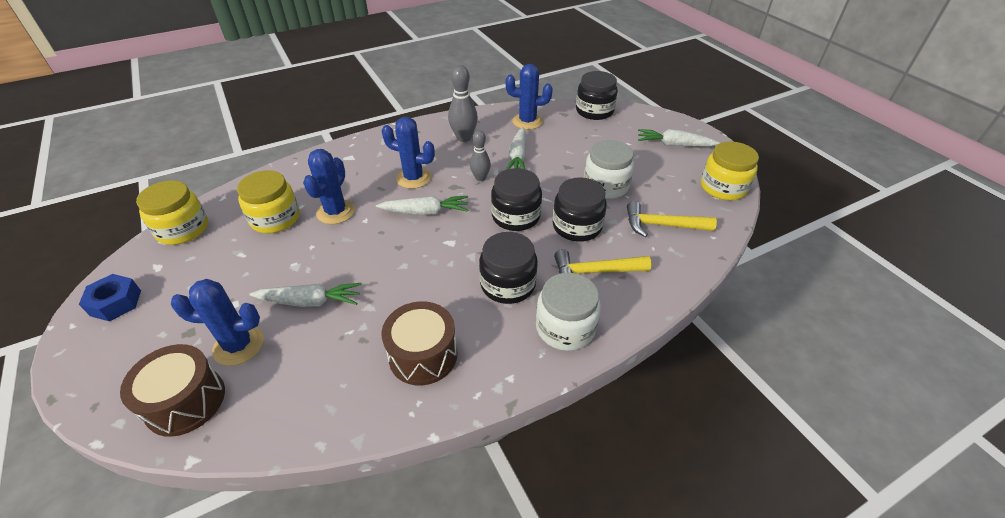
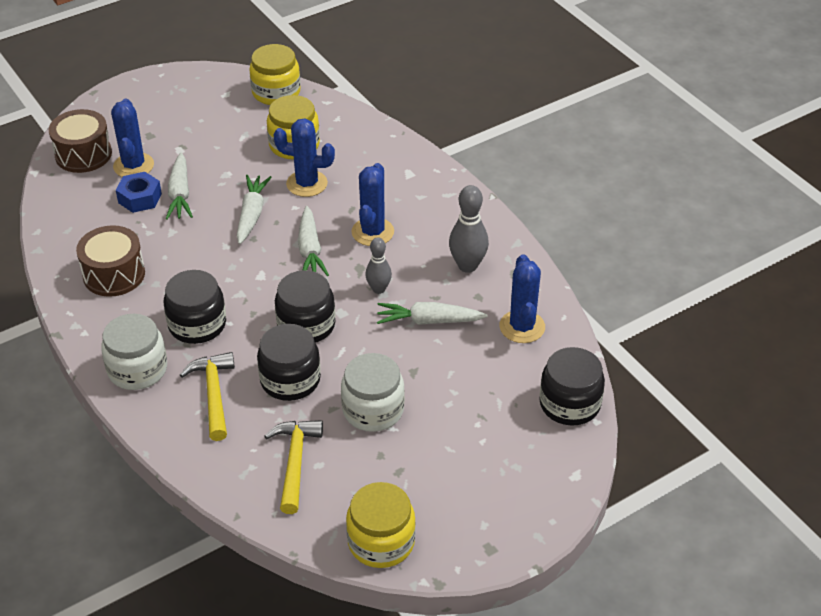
camera: 85 degrees right, 0 degrees up
(115, 303) = (184, 87): blue nut -> blue nut (140, 198)
(674, 145) = (486, 496): white carrot -> white carrot (252, 214)

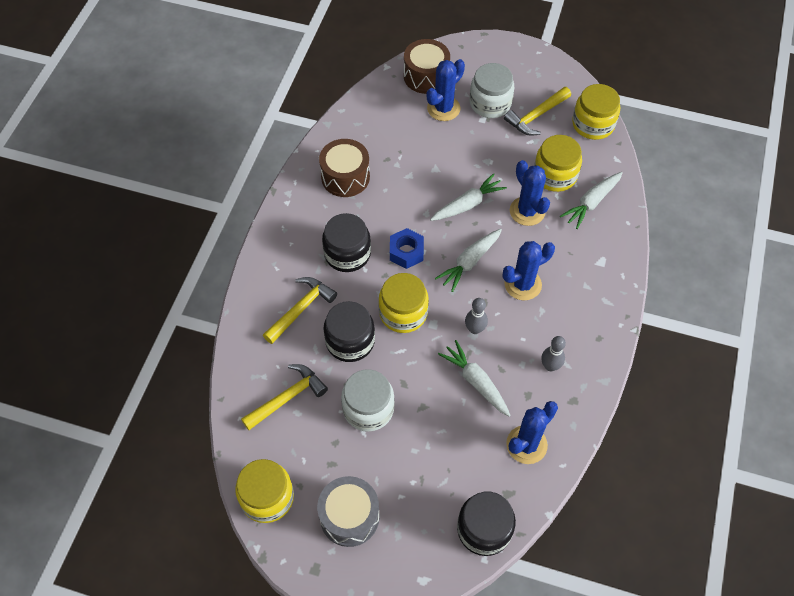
camera: 50 degrees right, 15 degrees up
(137, 369) = (284, 253): white jar -> white jar (490, 103)
(140, 198) = (420, 135): blue nut -> blue nut (406, 252)
(180, 194) = (445, 152): white carrot -> white carrot (591, 203)
(222, 117) = (536, 116): none -> yellow hammer
(306, 325) = (403, 313): black jar -> yellow jar
(464, 490) = (349, 517): none -> grey drum
(467, 266) = (550, 366): grey bowling pin -> grey bowling pin, size x0.65

